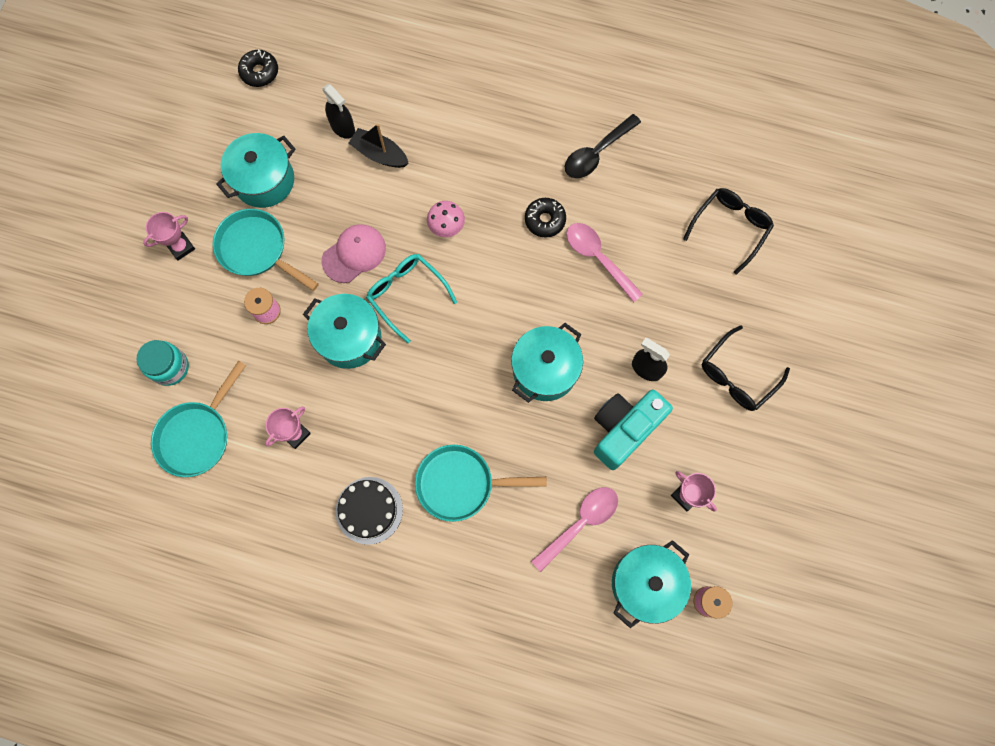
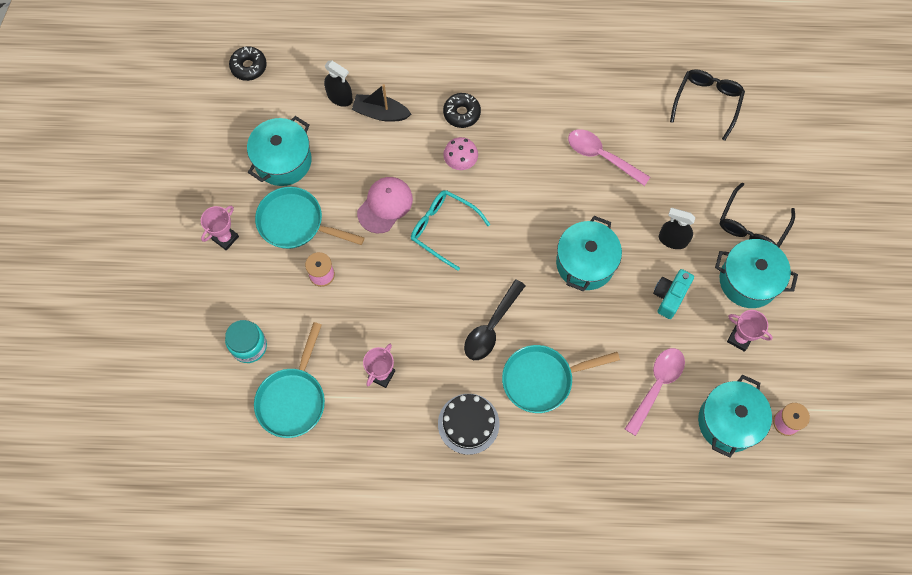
camera: 15 degrees left, 5 degrees down
(349, 338) = (404, 279): turquoise pot -> turquoise pot (748, 281)
(545, 220) = (545, 135): black donut -> black donut (461, 113)
(597, 153) = (572, 66): black spoon -> black spoon (491, 327)
(624, 430) = (669, 296): turquoise camera -> turquoise camera, size x0.62

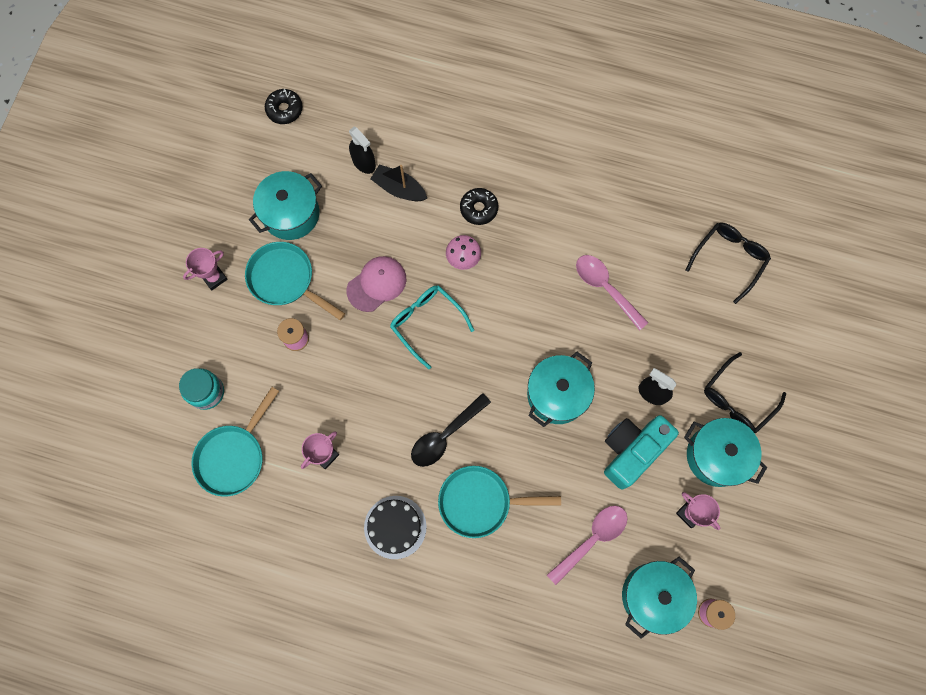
camera: 15 degrees right, 5 degrees up
(669, 296) = (632, 451): turquoise camera -> turquoise camera, size x1.61

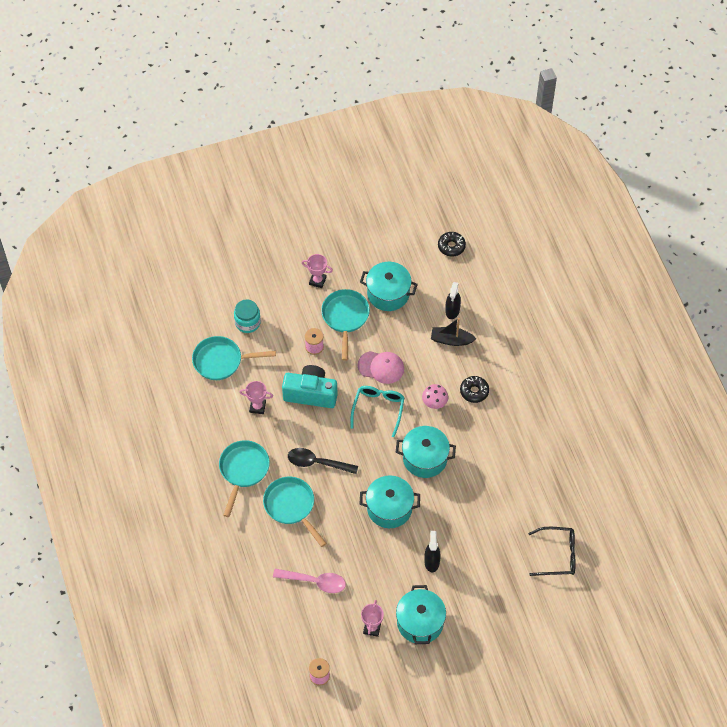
camera: 55 degrees right, 15 degrees down
(395, 527) = (243, 470): black cake -> turquoise pan
(399, 188) = (451, 340): black boat -> black boat turned 75 degrees counterclockwise
(605, 288) = (479, 494): pink spoon -> none
(632, 451) = (386, 572): turquoise camera -> turquoise camera (311, 394)
(653, 596) = (305, 636): turquoise pot -> turquoise pot (425, 458)
(737, 400) = (466, 614): black glasses -> none

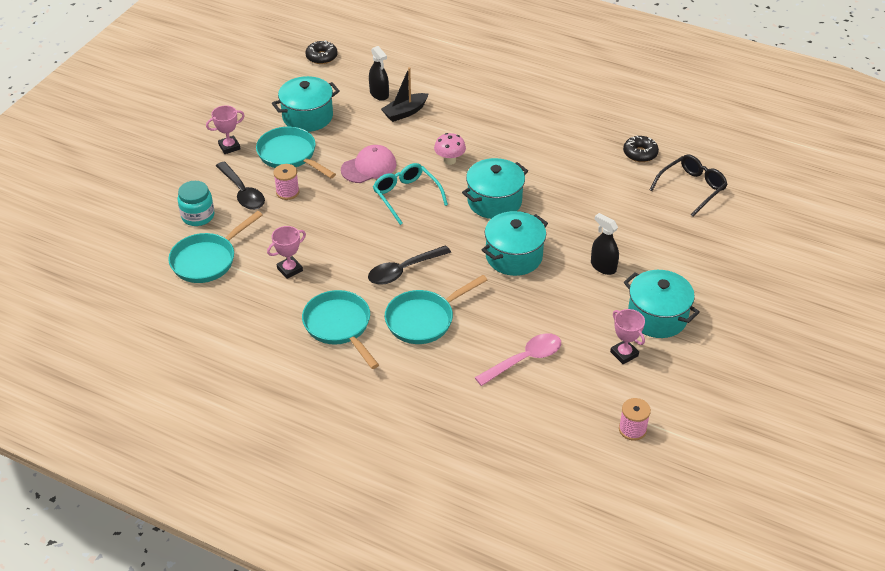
camera: 45 degrees left, 15 degrees down
(289, 325) = (242, 192): none -> black spoon
(291, 506) = (423, 319): turquoise pan -> turquoise pan turned 45 degrees counterclockwise
(311, 394) = (329, 226): turquoise camera -> none
(474, 391) = (471, 132): black donut -> black donut (640, 153)

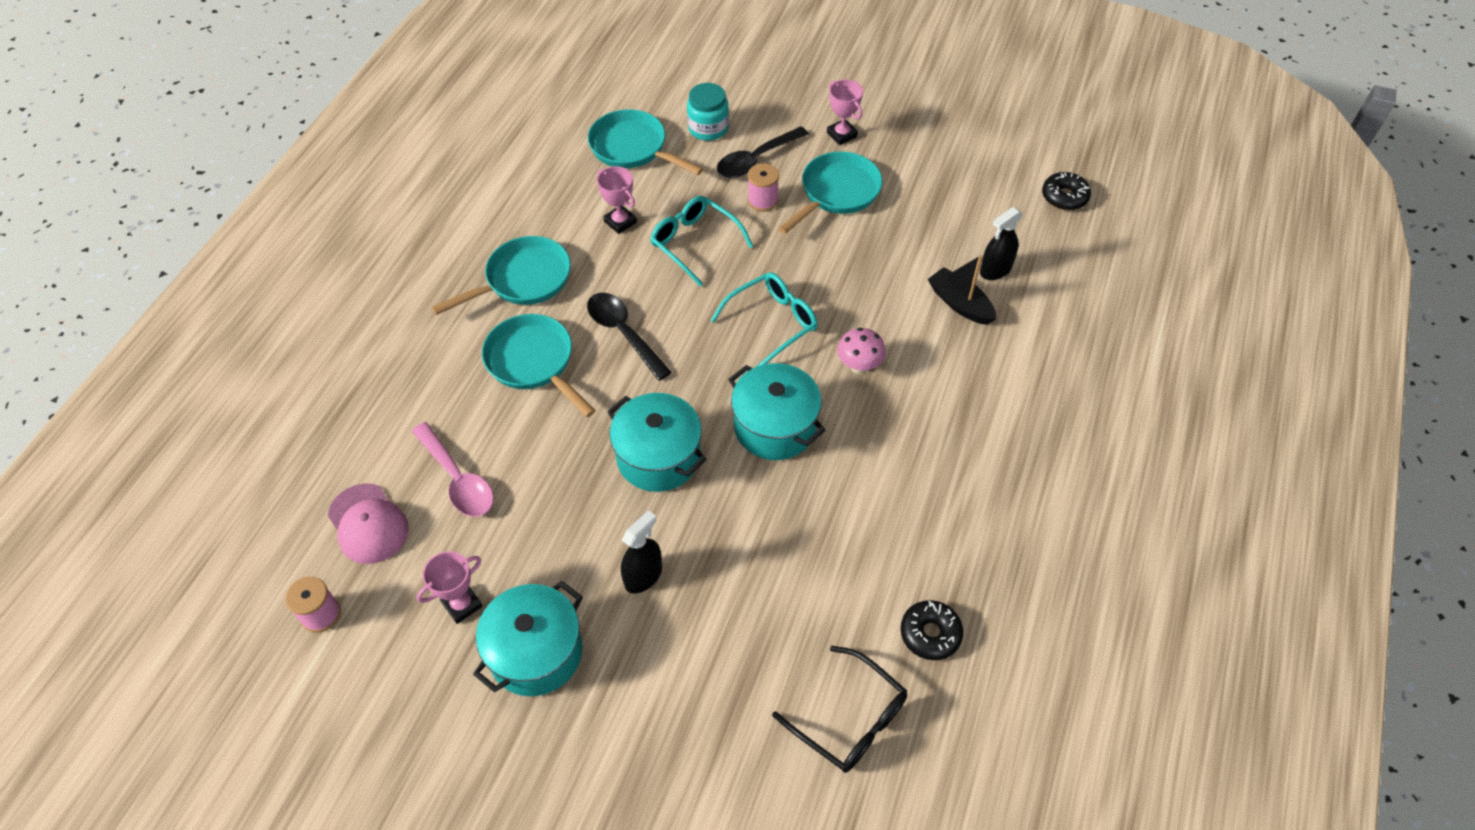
camera: 85 degrees right, 10 degrees up
(307, 117) = (922, 200): turquoise pot -> none
(322, 230) = (695, 243): none -> turquoise glasses
(369, 167) = (827, 276): pink cap -> pink cap (368, 524)

